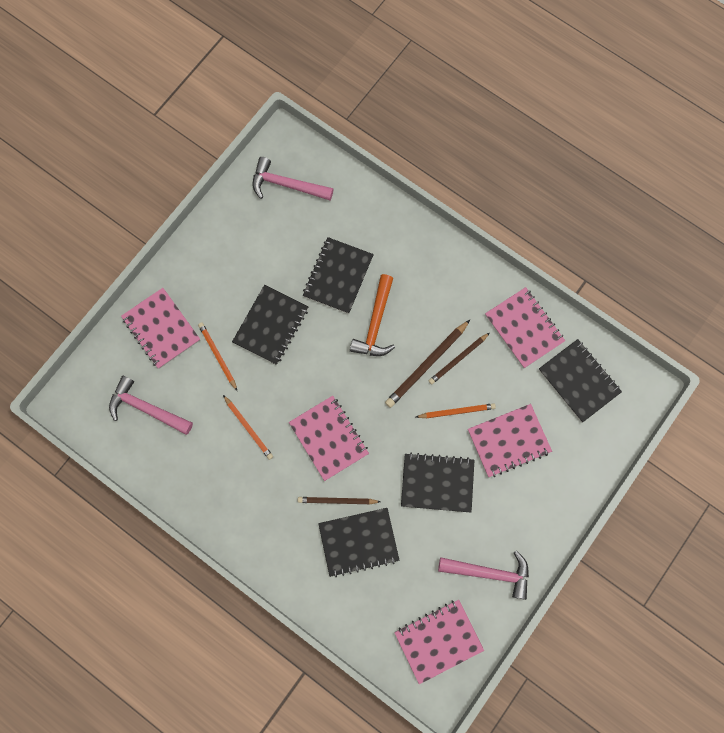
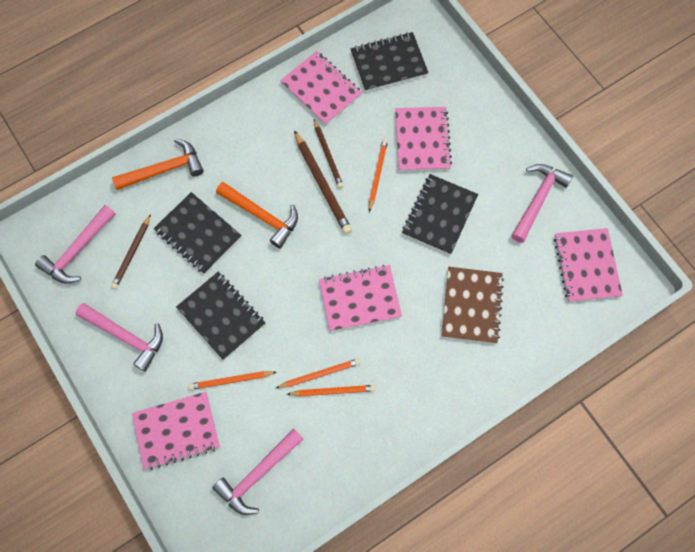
camera: 70 degrees left, 5 degrees down
(226, 255) = (126, 336): none -> pink hammer
(237, 445) = (333, 391): none -> orange pencil
(337, 501) = (424, 312): brown pencil -> brown pencil (132, 253)
(358, 542) = (471, 306): black notebook -> brown notebook
(387, 223) = (164, 169): none -> orange hammer
(524, 328) = (321, 89): pink notebook -> pink notebook turned 60 degrees clockwise

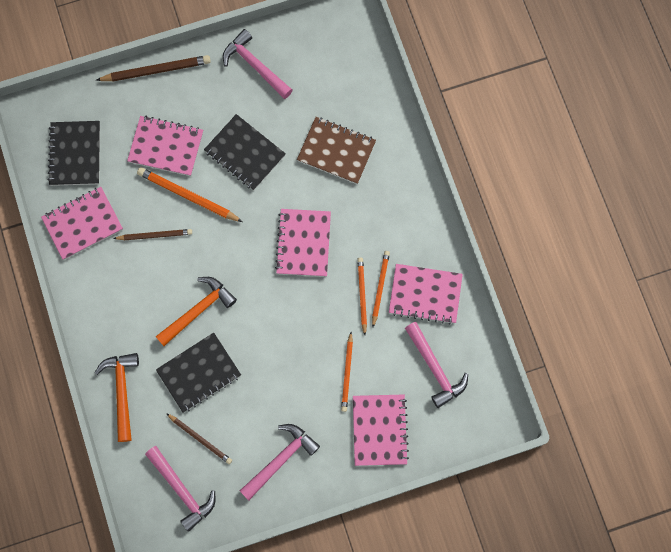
camera: 75 degrees left, 5 degrees up
(221, 316) = (285, 368): black notebook -> none
(322, 184) = (183, 248): brown pencil -> brown pencil (156, 70)
(377, 174) = (188, 196): orange pencil -> orange pencil, size x1.52
(586, 266) = (327, 46): pink notebook -> pink notebook (425, 294)

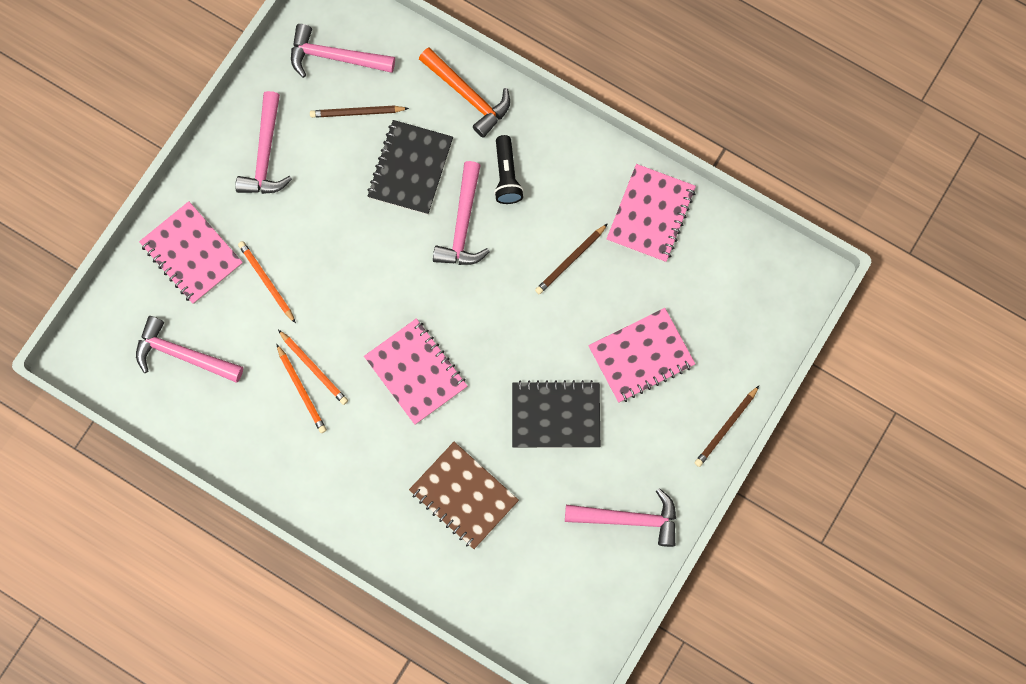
camera: 140 degrees right, 0 degrees up
(75, 154) = (724, 274): black notebook -> none
(145, 319) = (507, 176): none -> black flashlight
(156, 70) = (726, 427): brown pencil -> brown pencil, size x0.66
(188, 196) = (573, 325): orange pencil -> none
(198, 310) = (463, 224): orange hammer -> pink hammer
(336, 151) = (463, 496): brown notebook -> brown notebook turned 60 degrees clockwise
(425, 294) = (250, 420): pink notebook -> none

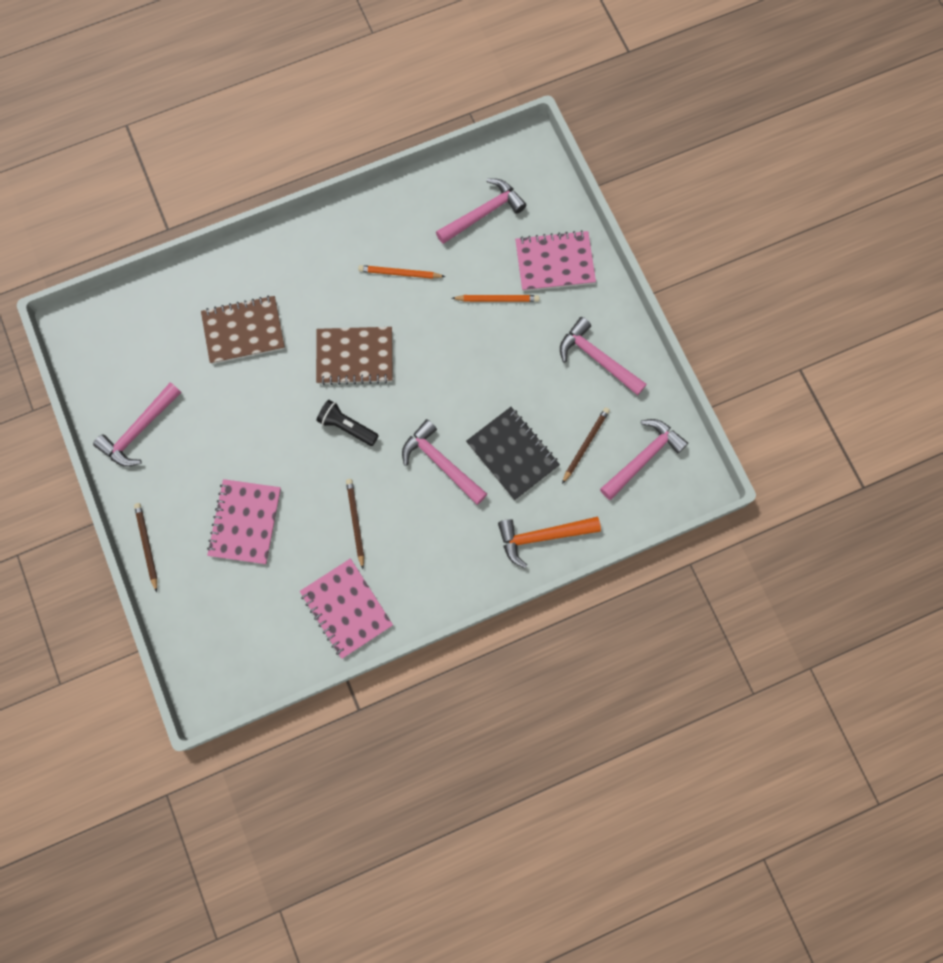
camera: 125 degrees right, 0 degrees up
(313, 368) = (409, 291): orange pencil -> none
(416, 372) = (355, 357): pink notebook -> brown notebook
(507, 176) = (456, 521): black flashlight -> black flashlight (347, 427)
(555, 415) = (250, 431): black notebook -> none

